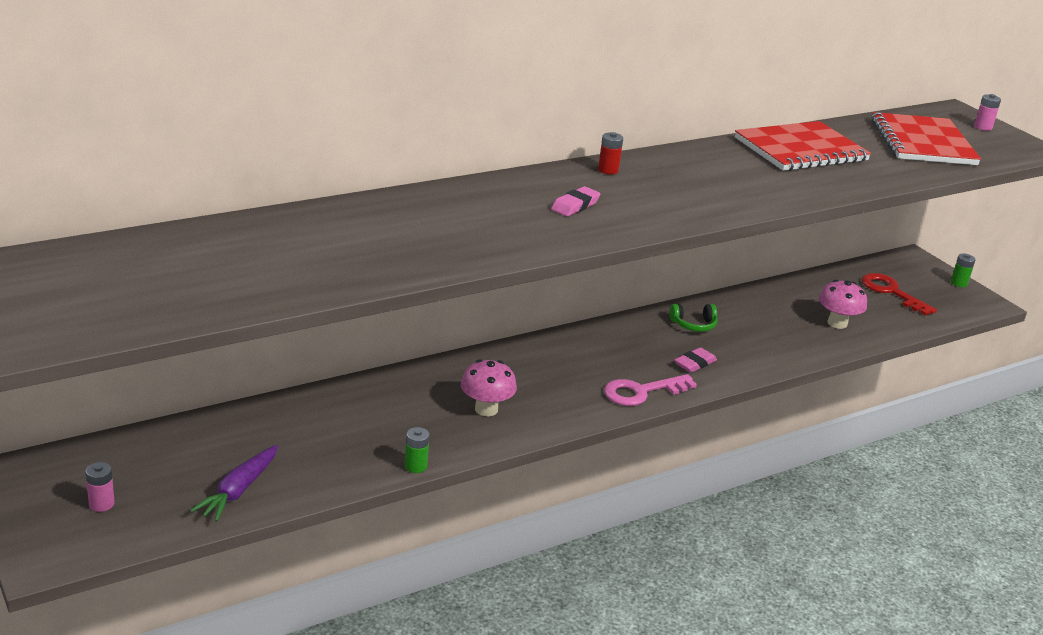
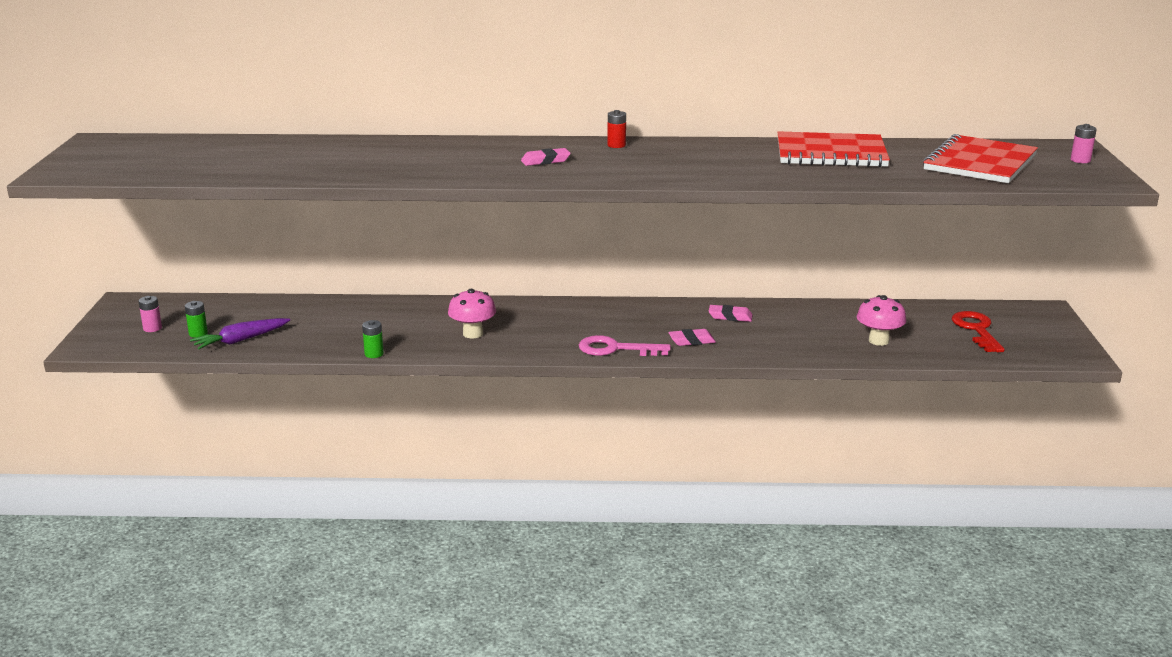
camera: 35 degrees right, 5 degrees down
(694, 325) = (730, 317): green headphones -> pink eraser
(958, 283) = (1070, 336): green battery -> green battery (198, 333)

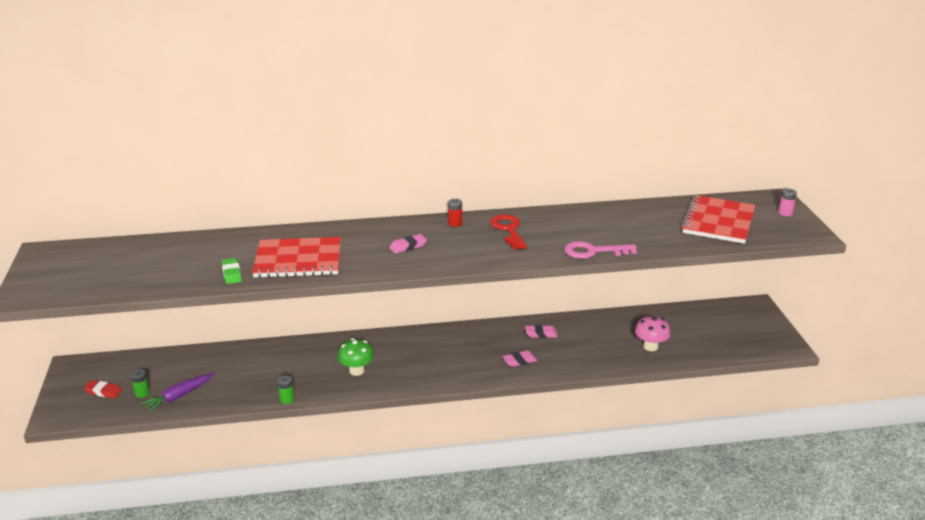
camera: 10 degrees left, 5 degrees up
(152, 328) = (103, 391): pink battery -> red eraser
(312, 170) = (232, 273): none -> green eraser
(473, 334) = (356, 371): pink mushroom -> green mushroom
(615, 349) = (466, 375): pink key -> pink key (593, 251)
(831, 153) = (612, 219): red notebook -> red notebook (298, 260)
(976, 330) = (714, 329): red key -> red key (508, 230)

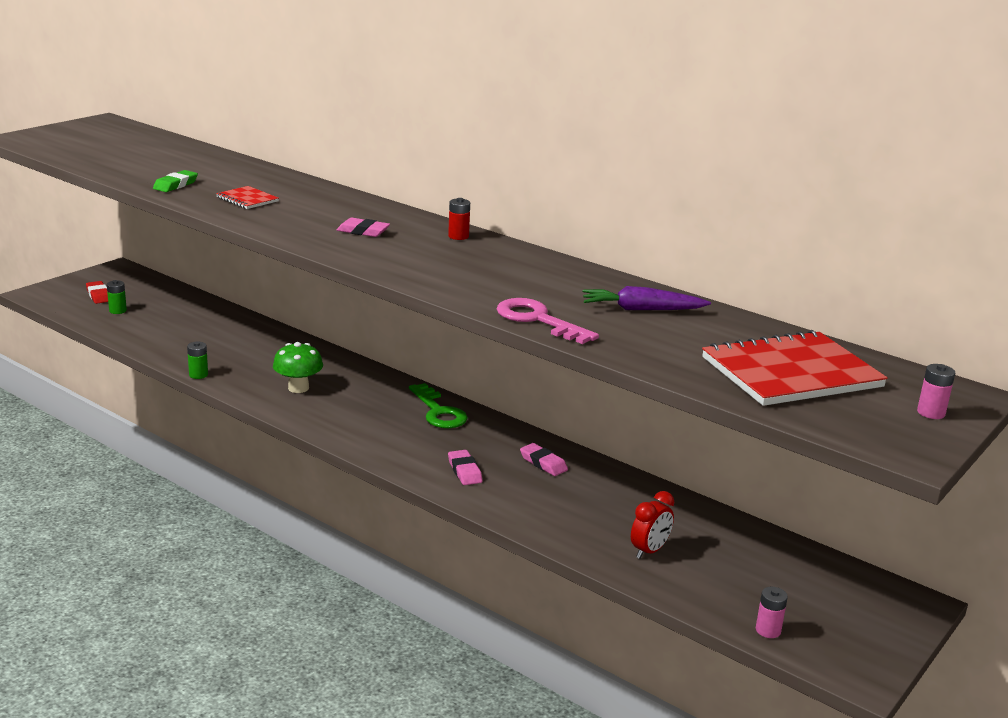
camera: 45 degrees right, 5 degrees down
(178, 396) = (134, 327): purple carrot -> purple carrot (641, 309)
(298, 260) = (247, 199): red notebook -> red notebook, size x0.46
(448, 338) = (438, 412): none -> green key
(508, 230) = (497, 264): red key -> none
(519, 361) = (464, 471): pink eraser -> pink eraser turned 45 degrees clockwise
(650, 347) = (649, 551): pink mushroom -> red clock
(739, 351) = (768, 630): none -> pink battery

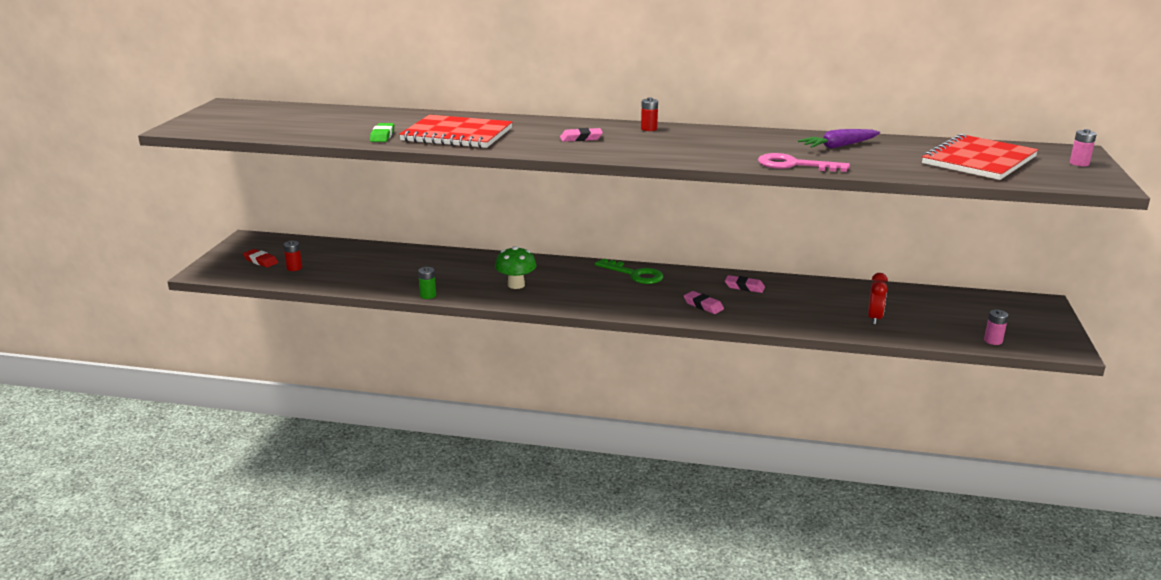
camera: 25 degrees left, 0 degrees up
(118, 311) = (294, 268): green battery -> red battery
(247, 199) = (457, 135): red notebook -> red notebook, size x2.16

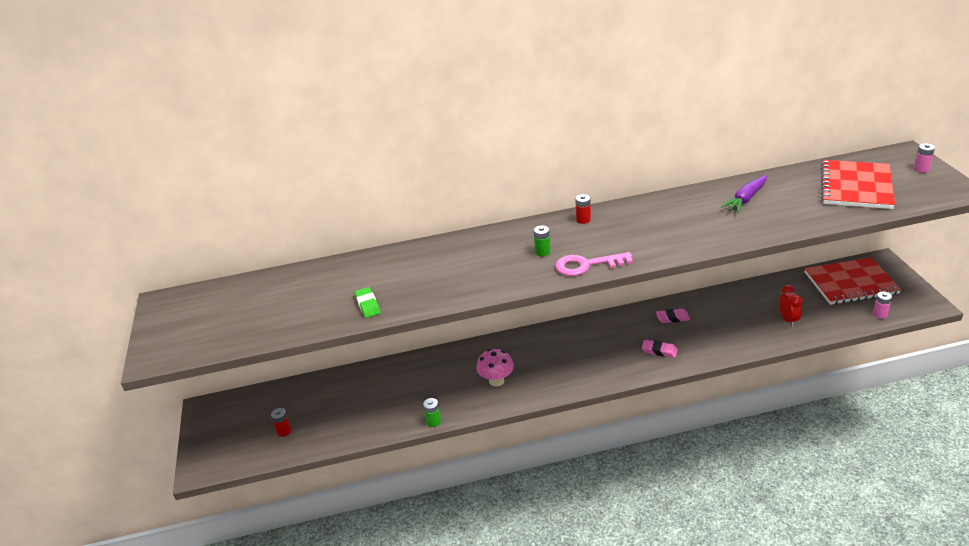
camera: 20 degrees left, 10 degrees up
(260, 261) = (243, 434): red eraser -> none
(457, 135) = (433, 281): red notebook -> red notebook (850, 283)
(516, 285) = (496, 381): green mushroom -> pink mushroom
(581, 138) = (542, 252): pink eraser -> green battery
(634, 274) = (580, 333): green key -> none
(794, 165) = (738, 236): pink key -> pink key (587, 265)

